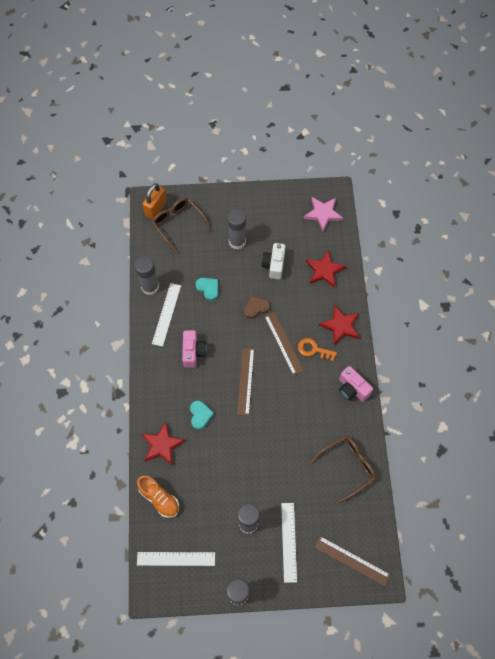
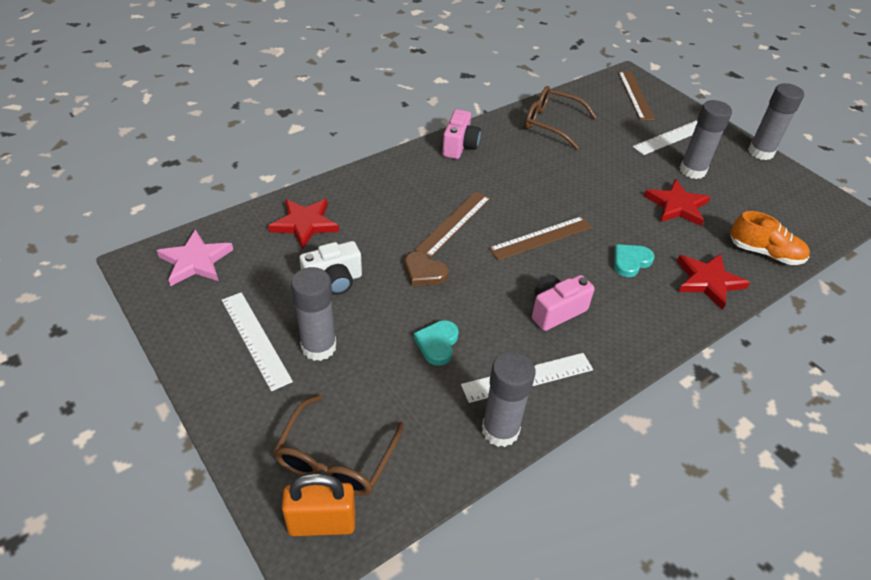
camera: 125 degrees left, 20 degrees down
(159, 498) = (764, 253): orange shoe -> orange shoe turned 105 degrees clockwise
(176, 558) = (797, 209): white ruler -> white ruler (255, 339)
(313, 349) = (438, 193): orange key -> none
(340, 326) = (383, 181): red star -> red star (677, 206)

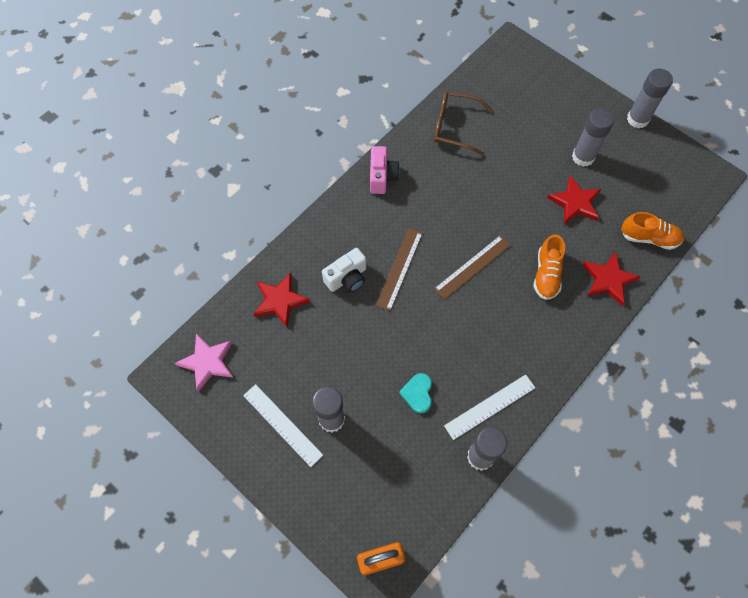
camera: 10 degrees left, 20 degrees up
(334, 281) = (322, 354): white camera -> white camera (347, 278)
(337, 457) = (374, 508): brown glasses -> none
(424, 272) = (389, 327): brown heart -> none
(556, 311) = (498, 339): pink camera -> none
(630, 262) = (546, 274): turquoise heart -> orange shoe
(635, 95) = (521, 70): brown ruler -> none
(671, 137) = (560, 119): white ruler -> none

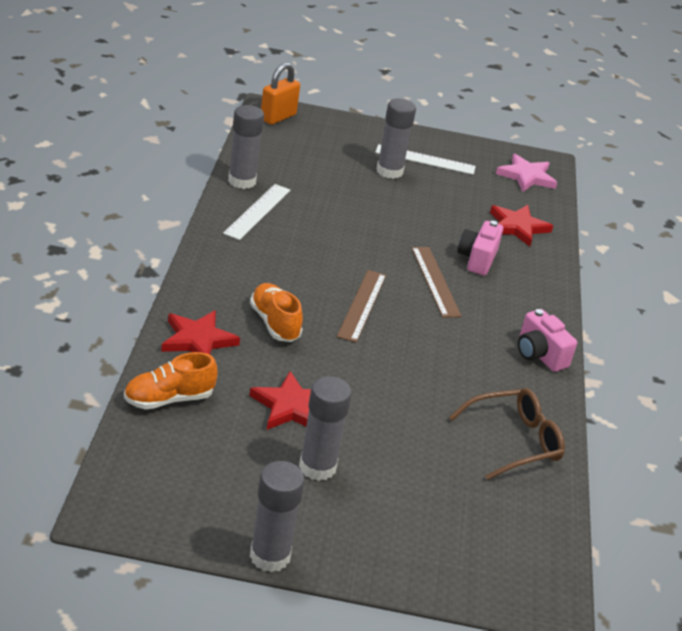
camera: 140 degrees right, 30 degrees down
(347, 278) = (477, 259): white camera -> pink camera
(418, 393) = (331, 203): turquoise heart -> none

